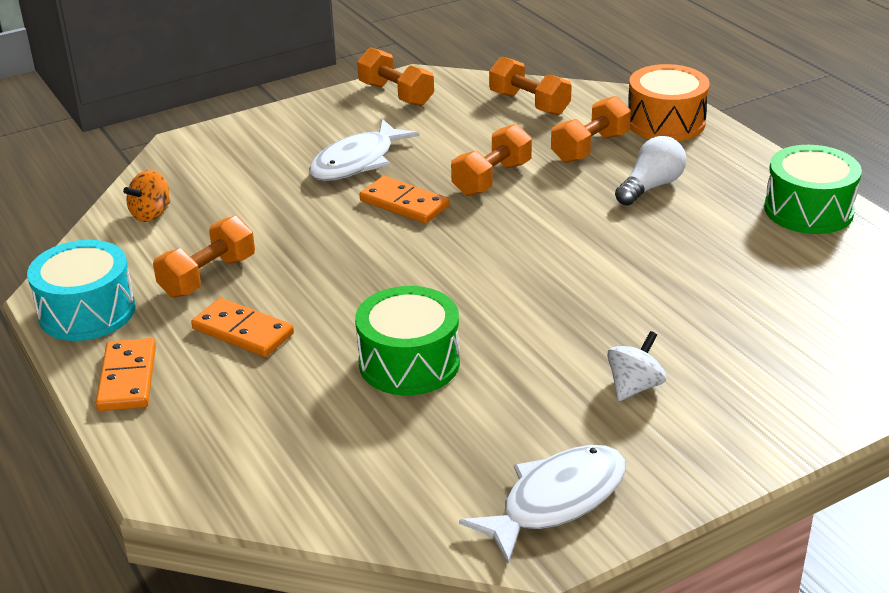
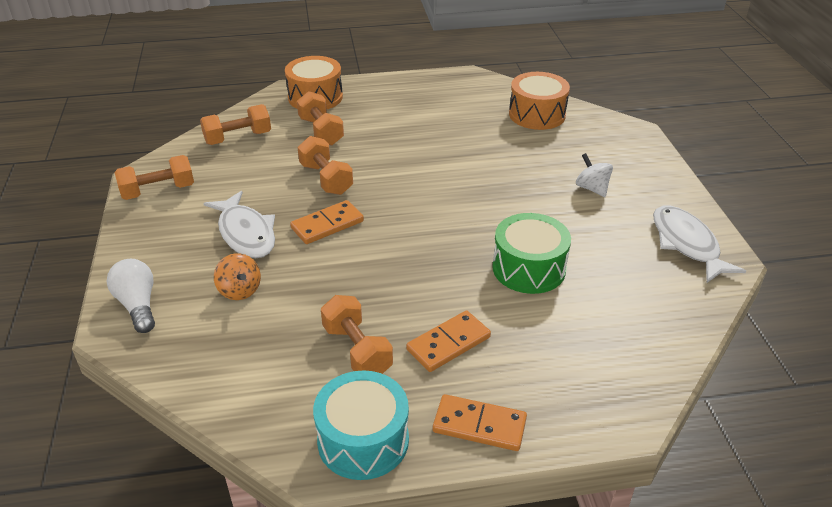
camera: 70 degrees left, 5 degrees up
(151, 214) = (226, 371): orange spinning top -> orange spinning top (240, 290)
(651, 187) = (387, 124): white light bulb -> white light bulb (138, 305)
(799, 300) = (537, 114): none -> orange drum
(808, 210) = (452, 85): green drum -> none

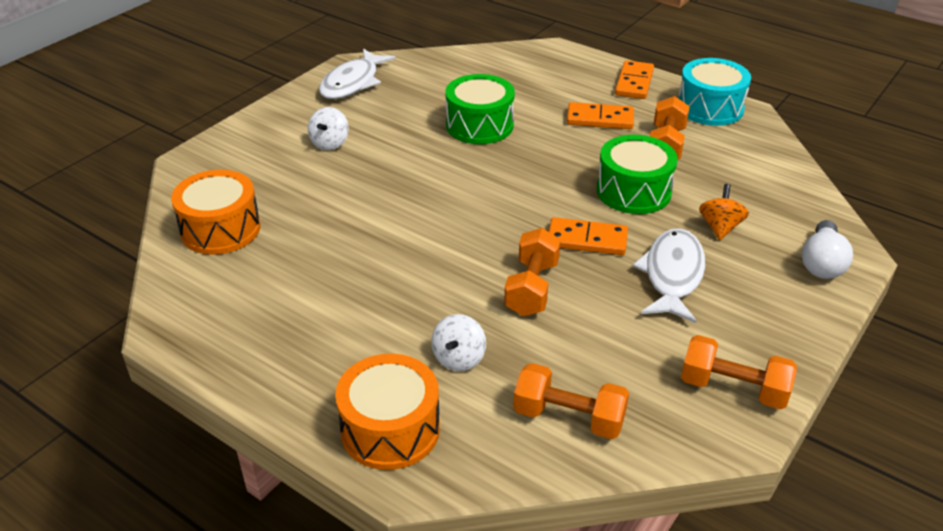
camera: 135 degrees left, 0 degrees up
(321, 131) = (459, 358): orange dumbbell -> white spinning top
(335, 282) = (633, 191): none -> green drum
(479, 425) = (634, 82): orange domino -> orange domino turned 45 degrees clockwise

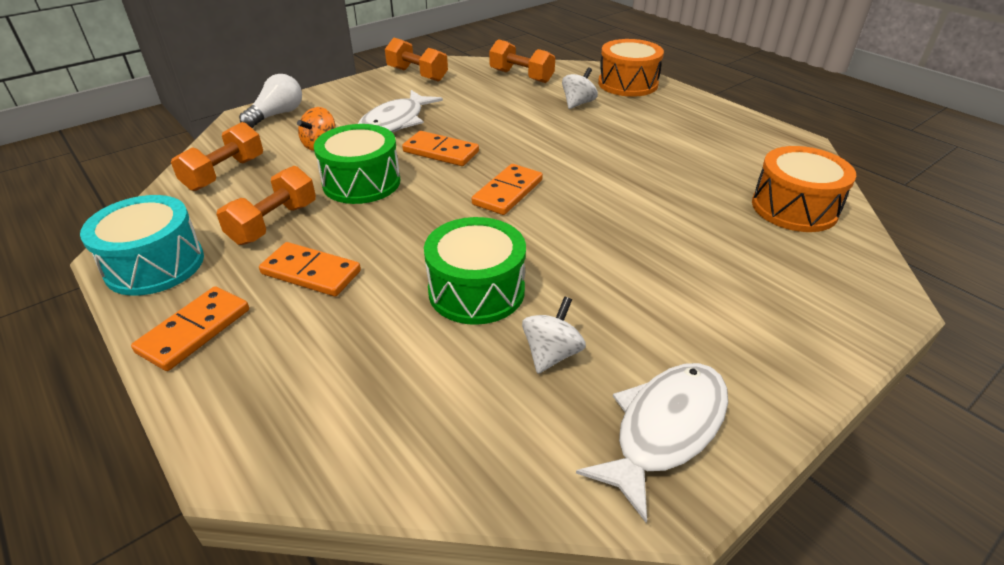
camera: 165 degrees left, 0 degrees up
(330, 143) = (691, 297): white spinning top -> white spinning top (551, 354)
(492, 203) = (508, 192): none -> orange domino
(532, 288) = (508, 129): orange dumbbell -> orange dumbbell (225, 173)

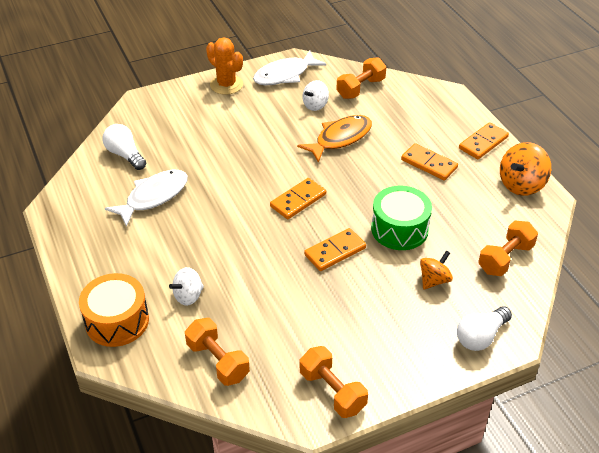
camera: 165 degrees left, 5 degrees up
(155, 265) = (521, 184): turquoise drum -> orange spinning top
(274, 223) = (457, 203): orange dumbbell -> orange dumbbell (360, 88)
(395, 122) = (367, 300): white fish -> white fish (153, 197)
(440, 152) = (335, 251): orange domino -> orange domino turned 75 degrees counterclockwise
(476, 290) = (340, 138): green drum -> orange fish
(770, 370) = (226, 85): none -> orange cactus
(794, 208) = (125, 155): orange drum -> white light bulb

